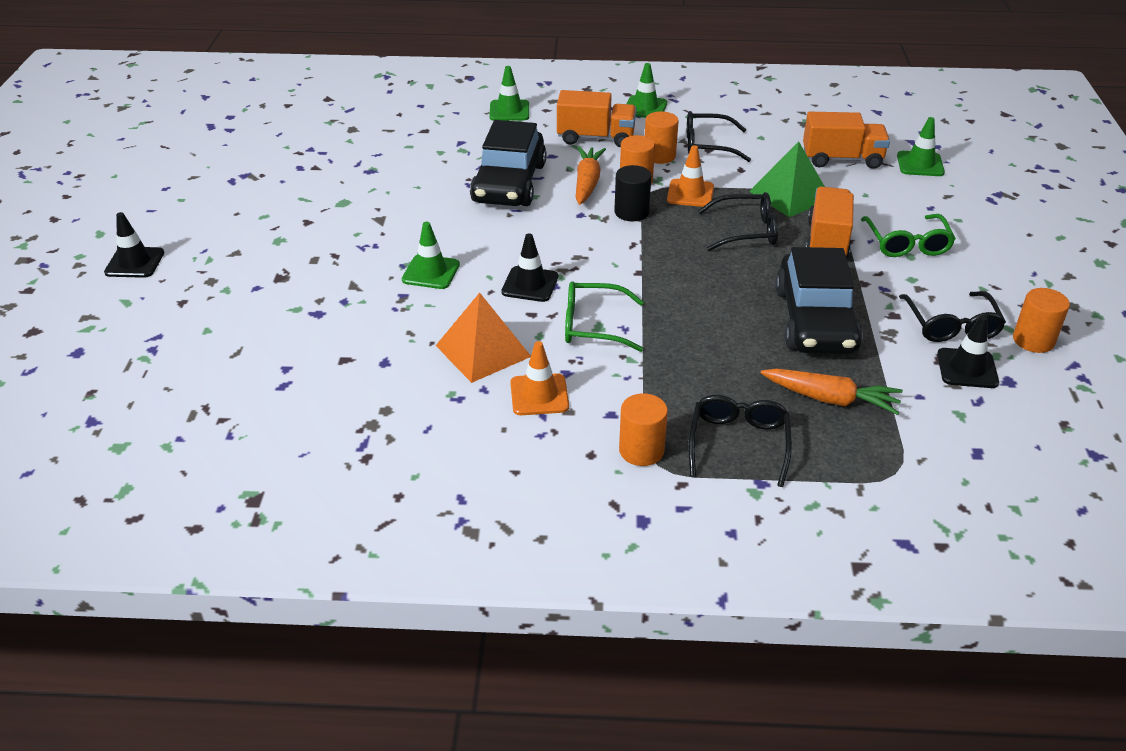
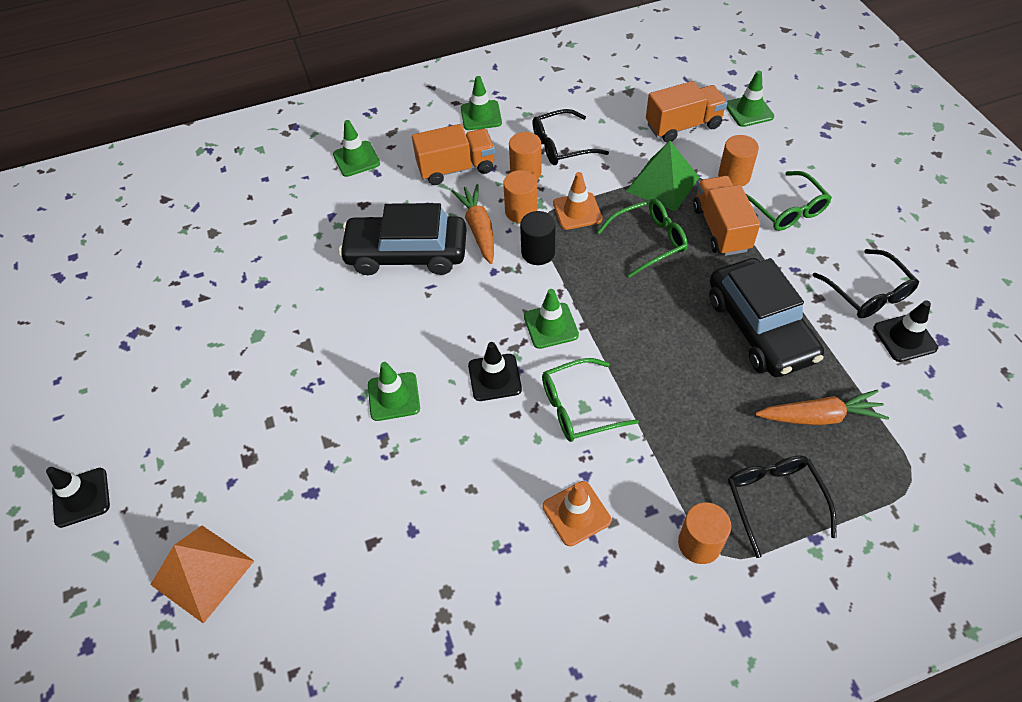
camera: 20 degrees left, 15 degrees up
(483, 350) = (496, 478): orange pyramid -> orange pyramid (202, 572)
(509, 183) = (406, 254): black car -> black car turned 105 degrees clockwise
(607, 264) = (551, 326): none -> green traffic cone
(745, 231) = (648, 241): black glasses -> green glasses
(1033, 340) = (937, 286): orange cylinder -> orange cylinder (734, 176)

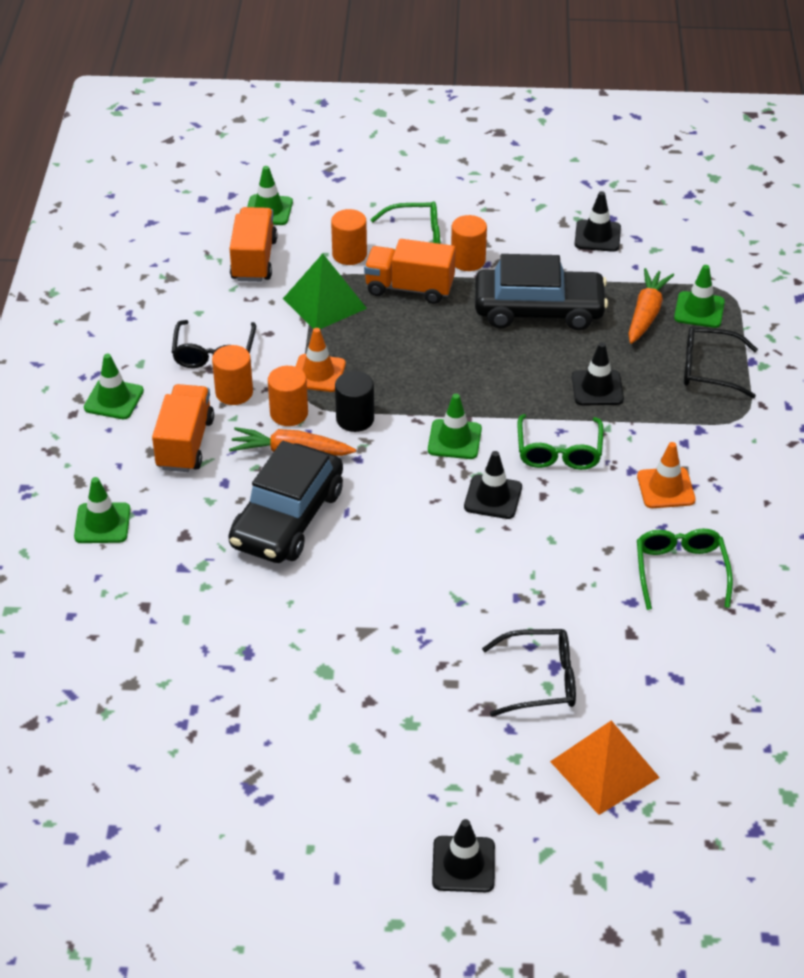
camera: 70 degrees left, 10 degrees down
(393, 396) = (474, 577): green traffic cone -> green traffic cone (699, 310)
(648, 241) = (393, 339): green glasses -> green glasses (680, 572)
(682, 410) = (597, 388): none -> black traffic cone
(699, 544) = (727, 425): orange cylinder -> orange cylinder (468, 260)
(867, 293) = (539, 235): black glasses -> black glasses (539, 680)

